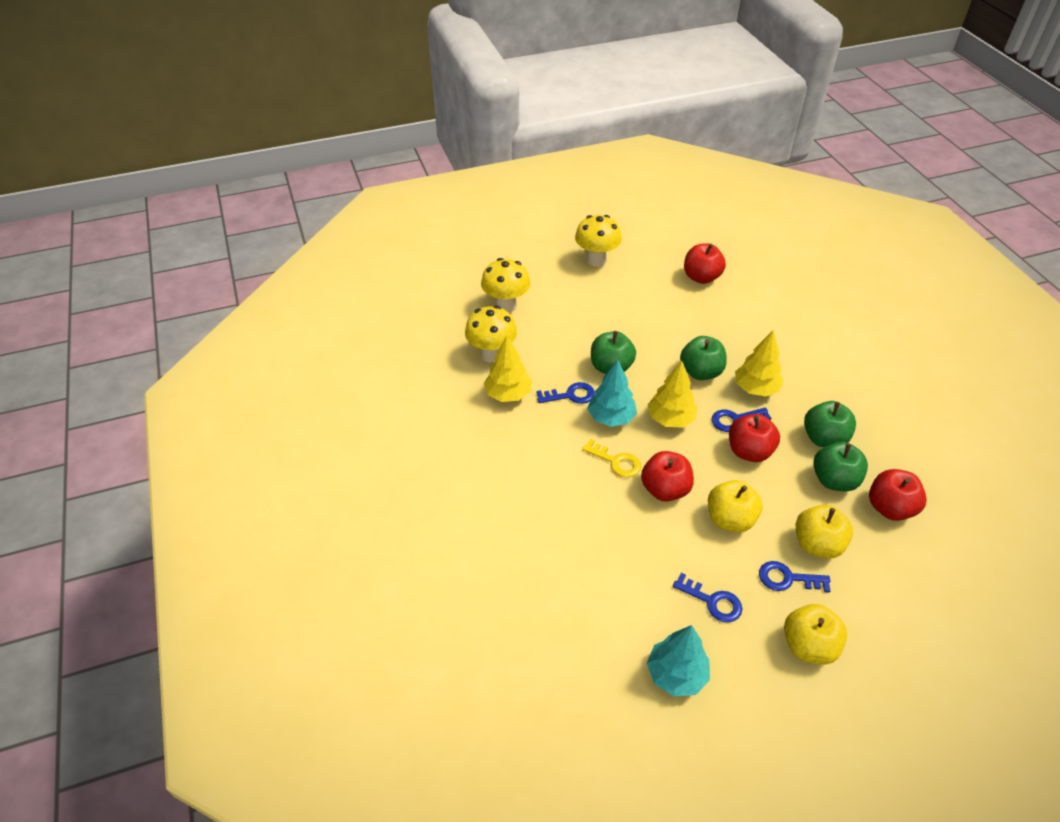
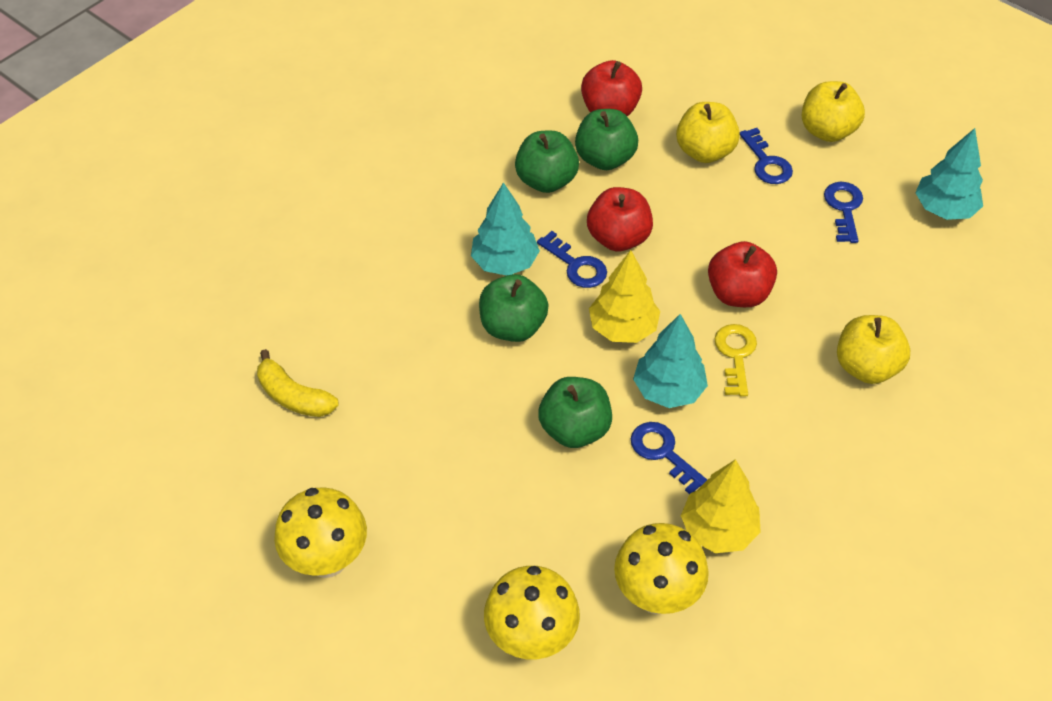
camera: 120 degrees left, 5 degrees up
(701, 277) = (294, 396): red apple -> yellow banana
(730, 519) = (731, 225): yellow apple -> yellow apple (866, 367)
(755, 388) = (505, 262): yellow tree -> turquoise tree

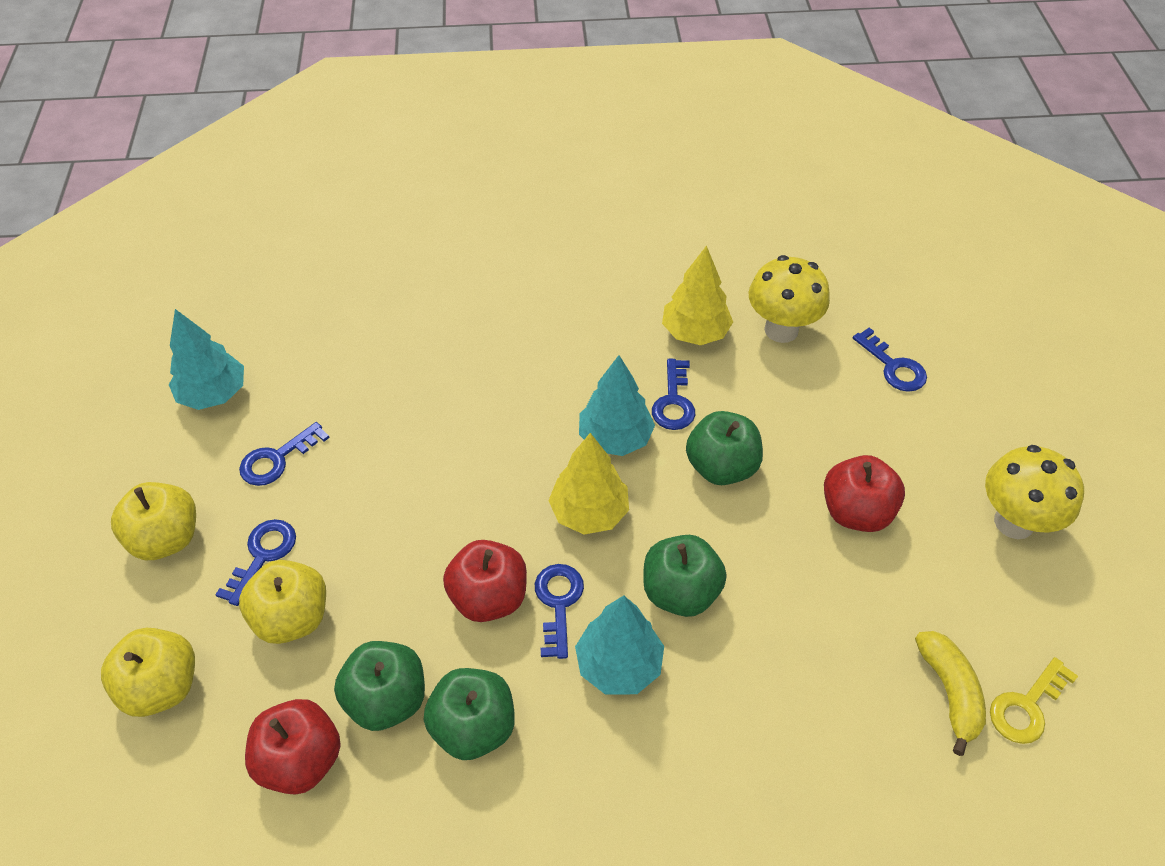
camera: 135 degrees left, 0 degrees up
(531, 638) = (893, 366): yellow mushroom -> blue key
(735, 355) = (532, 422): yellow key -> yellow key (1027, 706)
(738, 294) = (463, 463): red apple -> red apple (856, 512)
(866, 367) = (456, 343): yellow apple -> yellow apple (162, 686)

